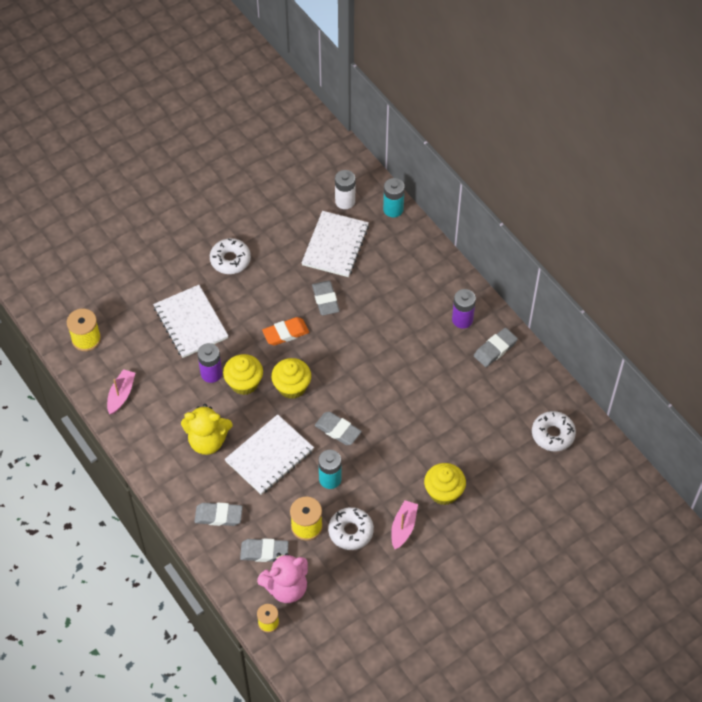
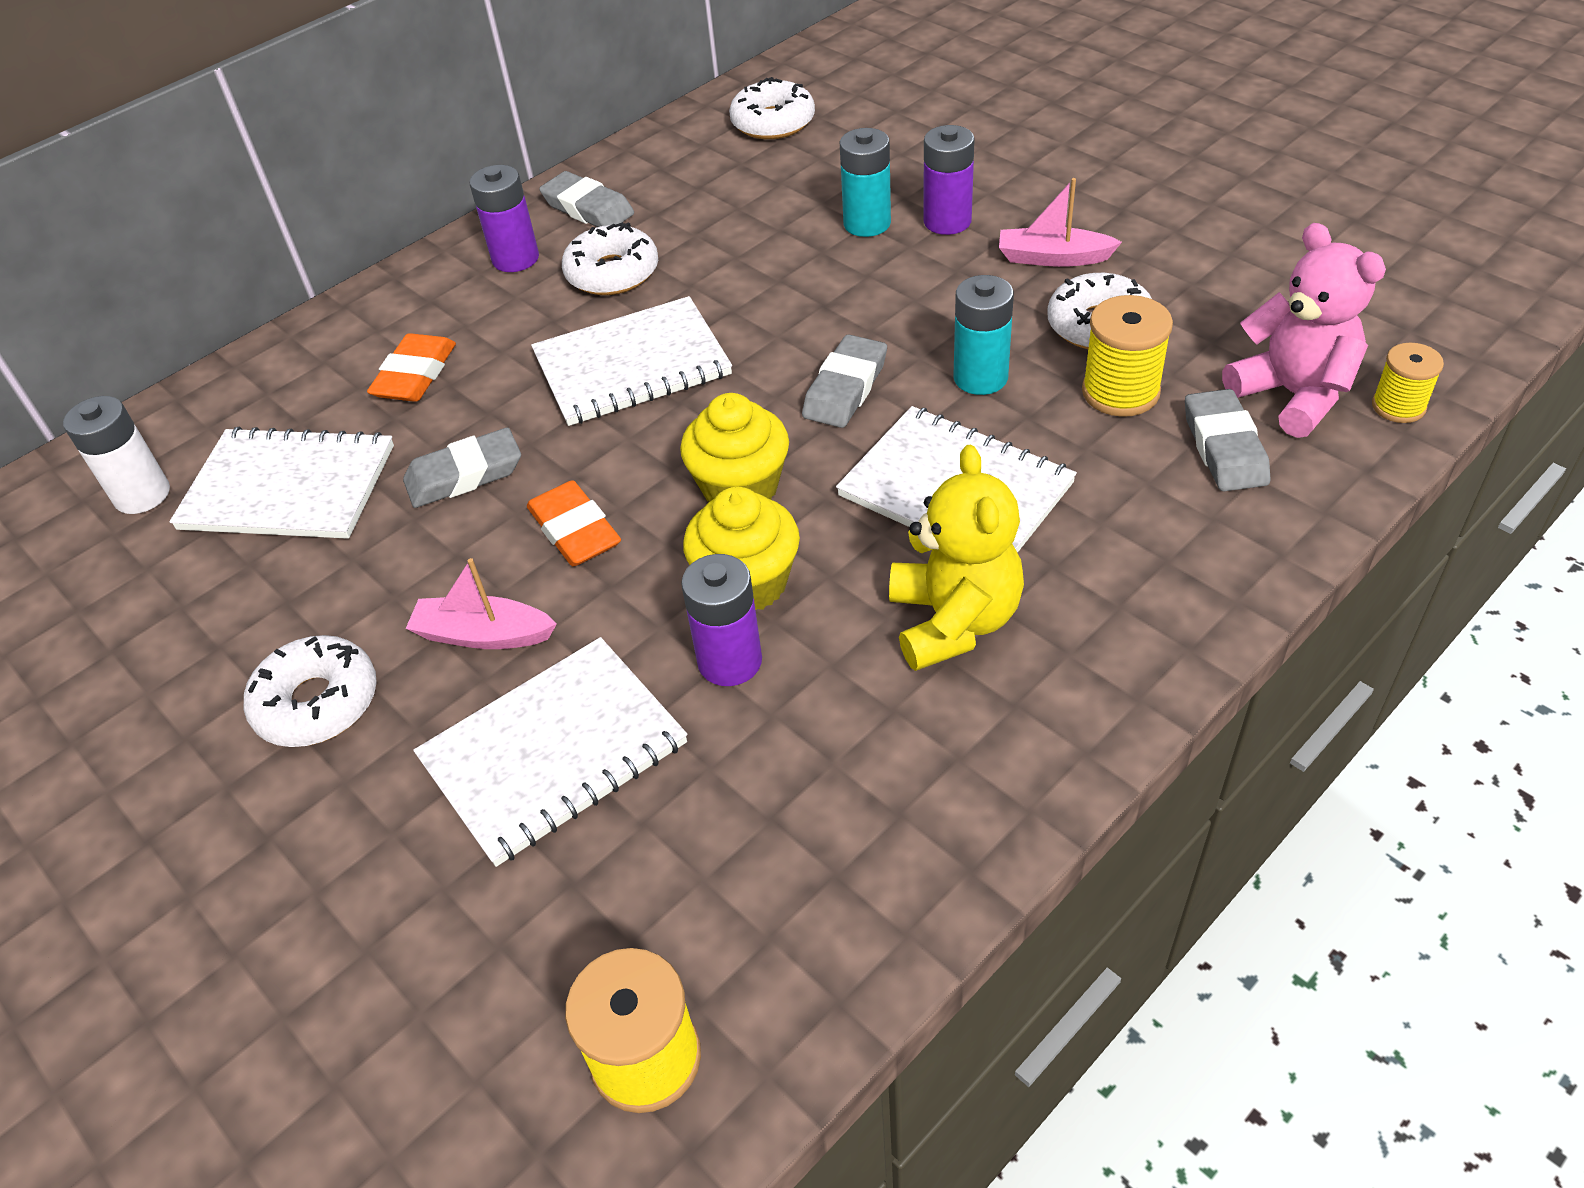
camera: 95 degrees left, 10 degrees down
(121, 395) = (854, 880): pink boat -> pink boat (483, 635)
(218, 516) = (1170, 550): grey eraser -> none
(374, 358) = (632, 365): none -> white notebook
(390, 283) = (415, 375): none -> orange eraser
(393, 209) = (187, 406): turquoise battery -> turquoise battery (867, 223)
(441, 355) = (612, 273): none -> white donut
(443, 492) = (947, 221): yellow cupcake -> purple battery

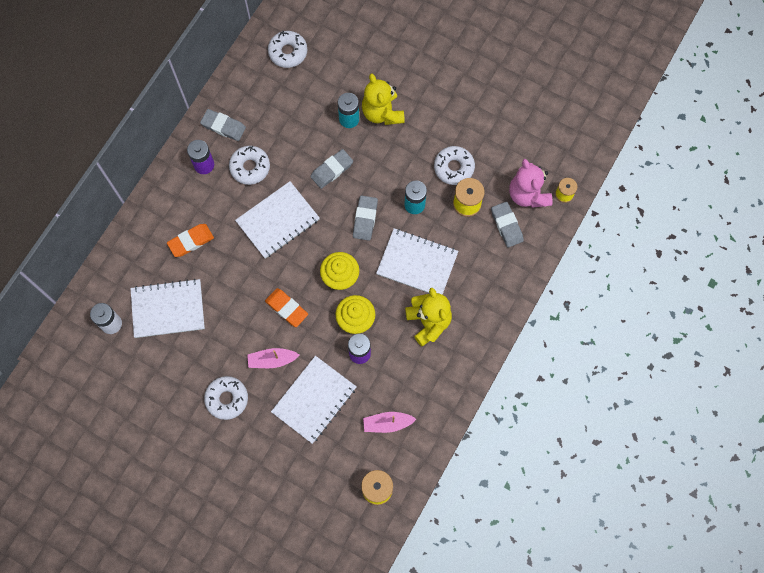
camera: 20 degrees left, 25 degrees up
(415, 375) = (191, 241): orange eraser -> orange eraser turned 60 degrees clockwise
(464, 475) = (234, 290): grey eraser -> grey eraser (332, 170)
(947, 221) = (382, 112): purple battery -> yellow teddy bear
(1053, 258) = (429, 130): pink boat -> pink boat (387, 423)
(1293, 395) = (528, 194): pink teddy bear -> pink teddy bear turned 150 degrees counterclockwise

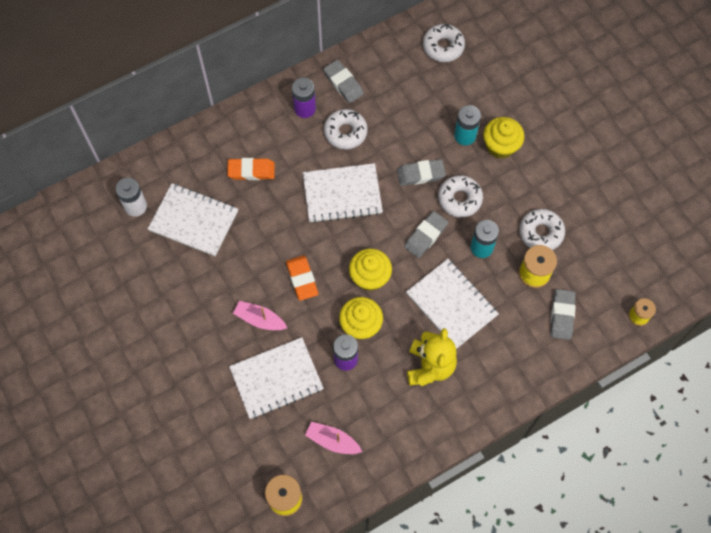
camera: 30 degrees right, 5 degrees down
(227, 399) = (196, 332): white donut -> white donut (459, 199)
(382, 112) = (500, 146): yellow teddy bear -> yellow cupcake
(528, 194) = (601, 297): pink teddy bear -> none

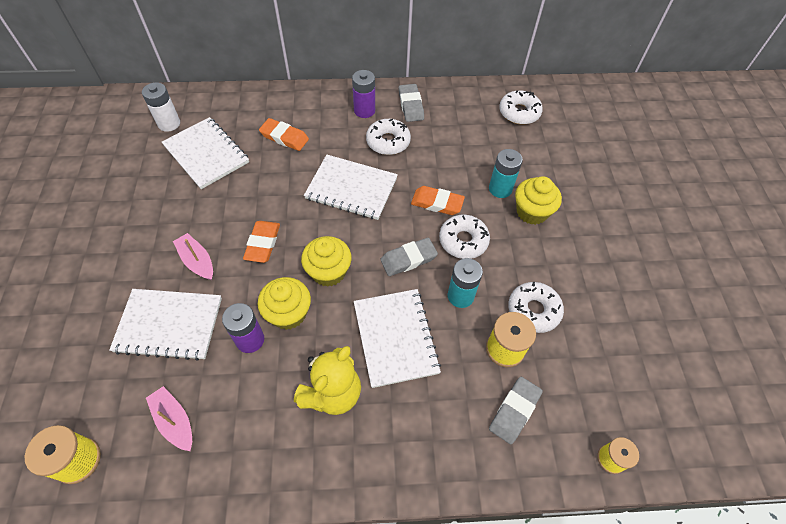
camera: 25 degrees right, 10 degrees down
(420, 174) = (437, 203): grey eraser -> orange eraser

